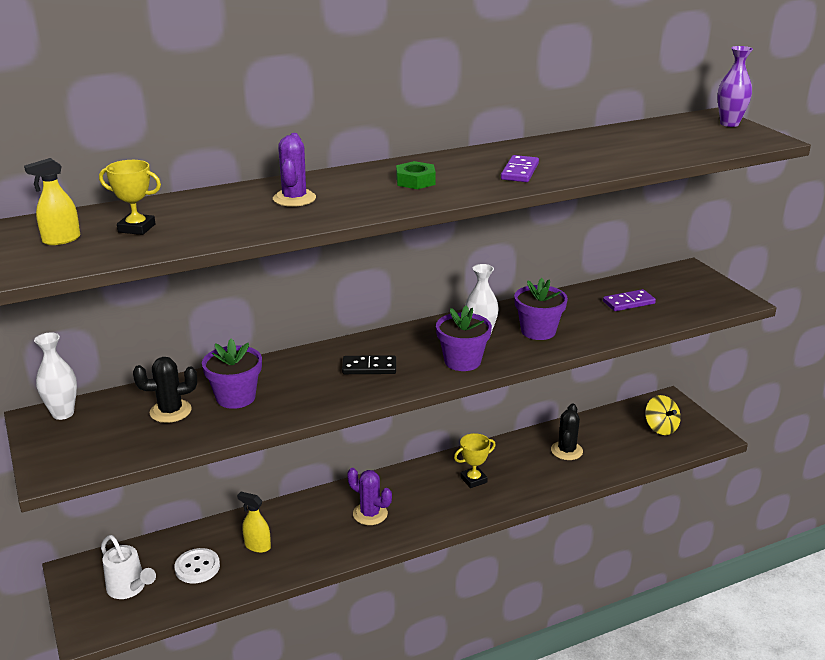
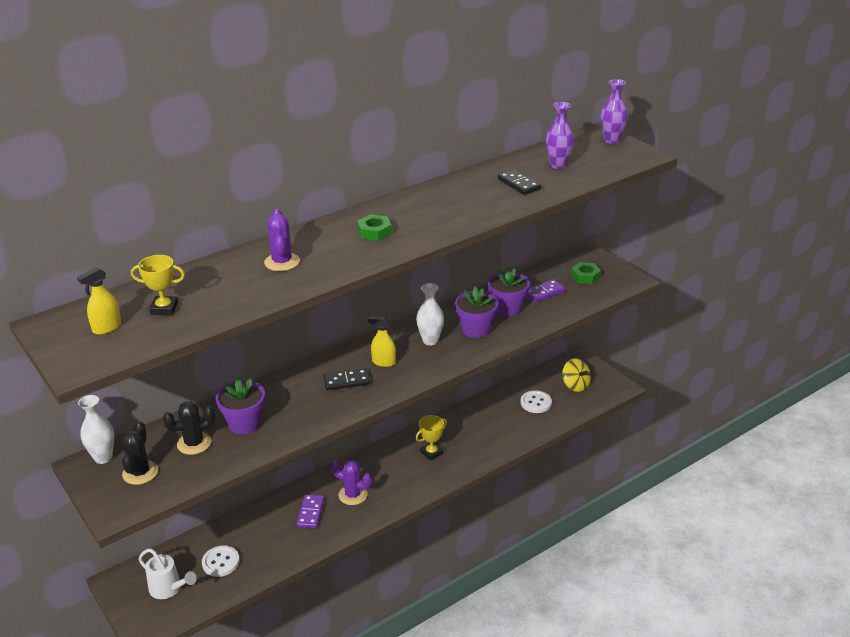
camera: 10 degrees left, 5 degrees up
(257, 546) = (266, 536): yellow spray bottle -> yellow spray bottle (383, 362)
(462, 361) = (421, 365): purple flower pot -> purple flower pot (507, 308)
(520, 171) = (455, 212): purple domino -> purple domino (311, 513)
(566, 451) = (502, 416): black cactus -> black cactus (140, 473)
(605, 153) = (519, 184): none -> black domino
(609, 441) = (536, 403): none -> white button
(658, 140) = (558, 165): none -> purple vase
(683, 291) = (585, 276): none -> green nut

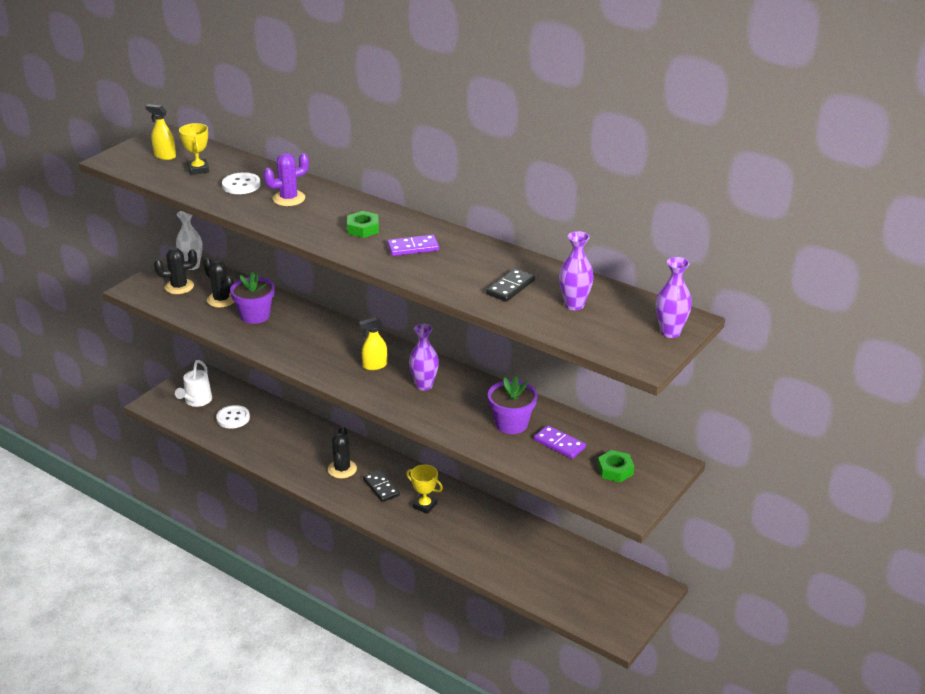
camera: 70 degrees right, 0 degrees up
(311, 513) = (309, 450): purple domino -> purple domino (413, 248)
(346, 381) = (335, 352): black domino -> black domino (381, 487)
(353, 495) = (342, 469): purple cactus -> black cactus
(383, 362) = (374, 365): yellow spray bottle -> yellow spray bottle turned 105 degrees counterclockwise
(430, 341) = (424, 385): white vase -> purple vase
(476, 329) = (460, 410): purple flower pot -> none
(536, 403) = (548, 567): white button -> white button (241, 185)
(575, 385) = (600, 594): yellow spinning top -> none

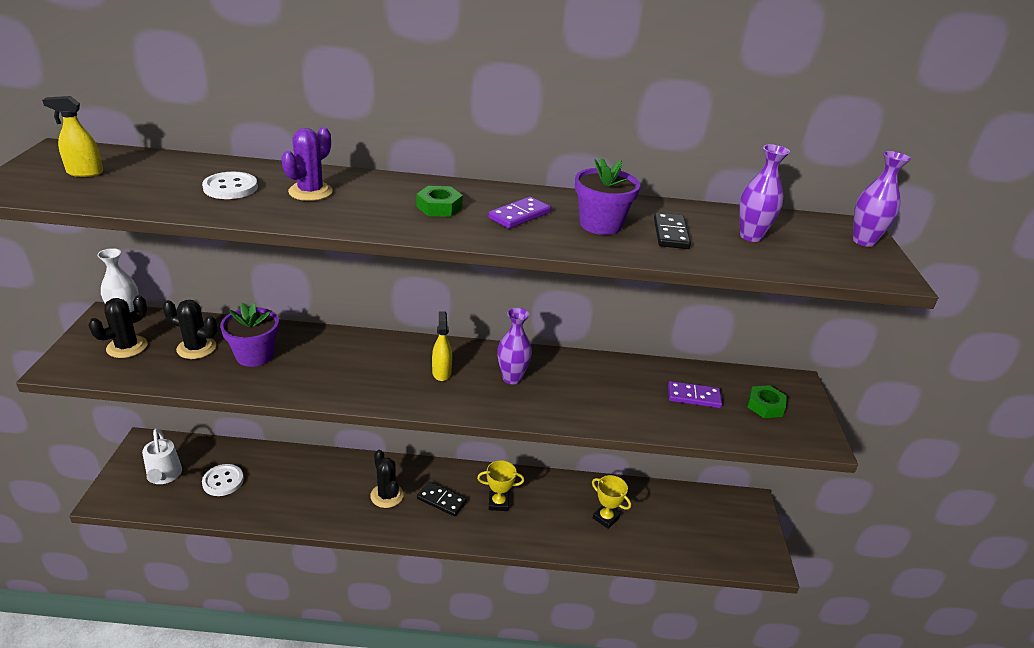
camera: 35 degrees left, 0 degrees up
(198, 169) = (151, 180): yellow trophy -> yellow trophy (605, 518)
(374, 365) = (441, 372): yellow spray bottle -> yellow spray bottle turned 135 degrees clockwise
(511, 424) = (632, 391): purple flower pot -> purple flower pot (600, 224)

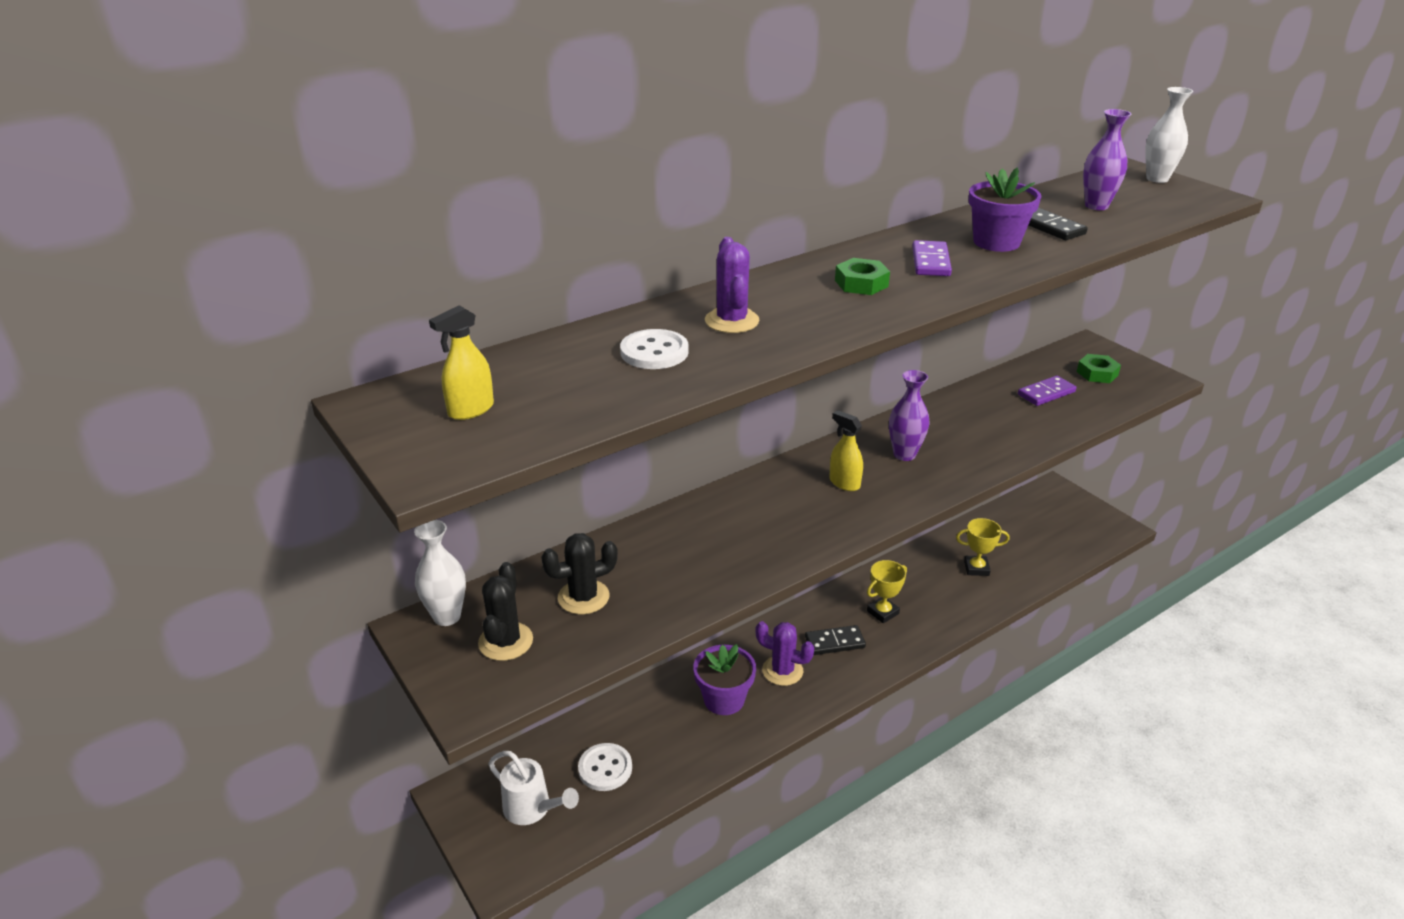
camera: 35 degrees left, 0 degrees up
(255, 355) = (655, 568): purple flower pot -> purple flower pot (724, 699)
(387, 495) = (782, 671): black cactus -> purple cactus
(863, 241) = (1157, 179): purple vase -> white vase

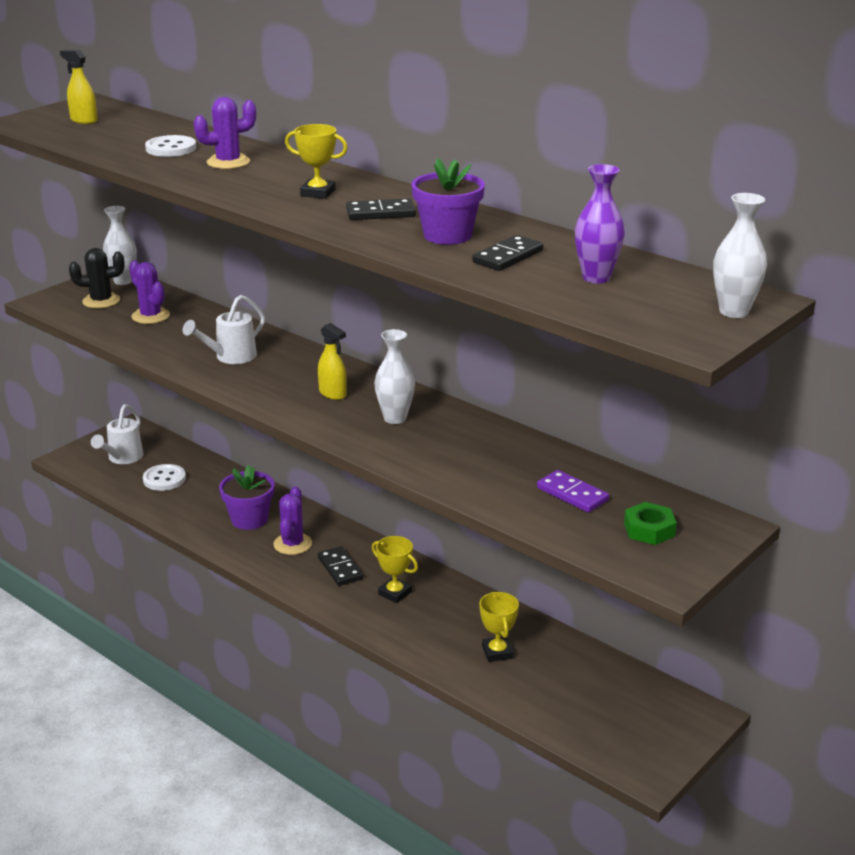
camera: 75 degrees right, 5 degrees down
(583, 597) = (150, 316): black cactus -> purple cactus
(733, 541) = (231, 357): none -> white watering can
(844, 483) = (333, 393): yellow spray bottle -> yellow spray bottle turned 105 degrees clockwise
(861, 283) = (318, 193): green nut -> yellow trophy
(904, 454) = (395, 418): purple vase -> white vase
(931, 262) = (380, 213): purple domino -> black domino

